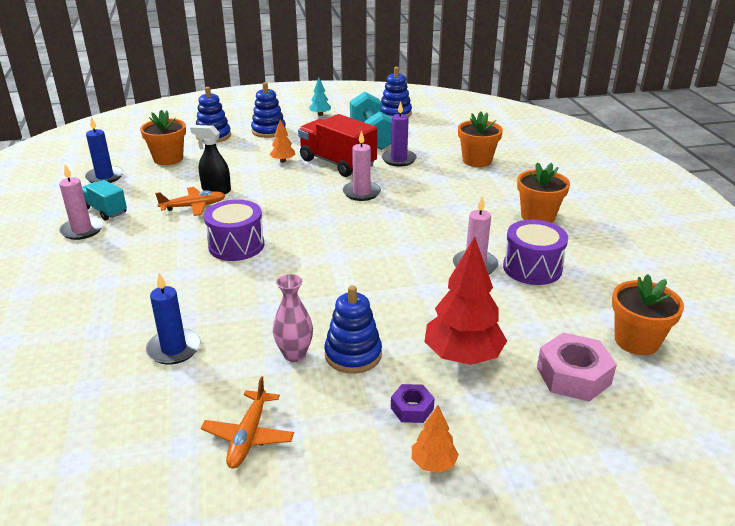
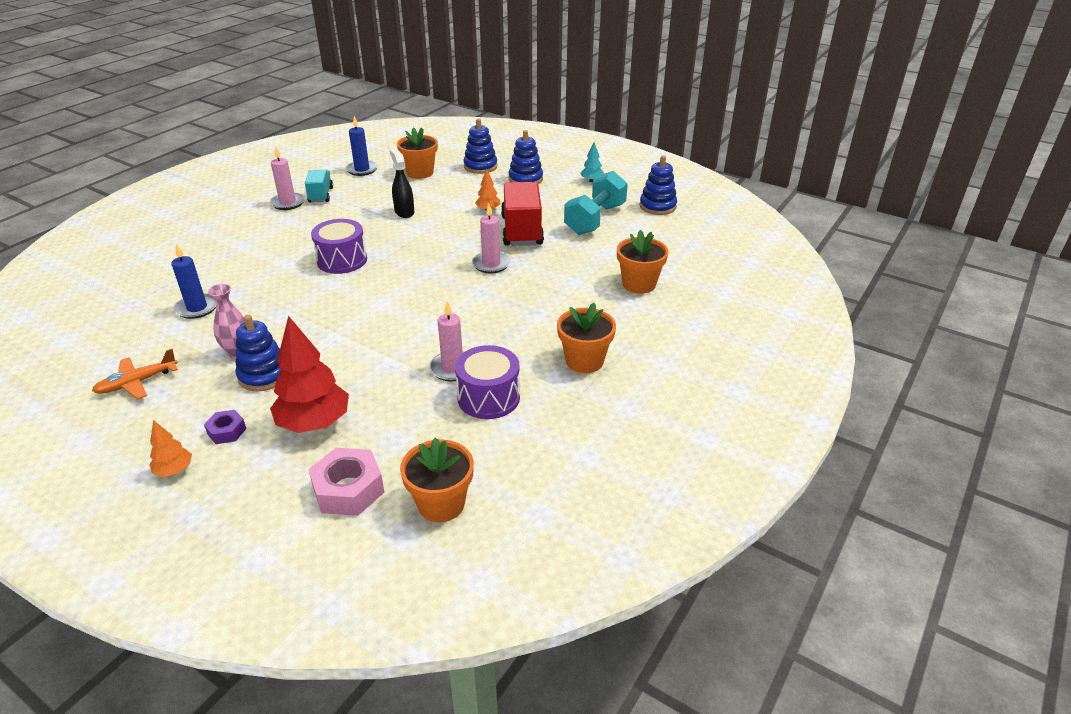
camera: 45 degrees right, 5 degrees up
(193, 206) = (370, 218): orange plane -> none
(399, 159) = (574, 250): purple candle -> none

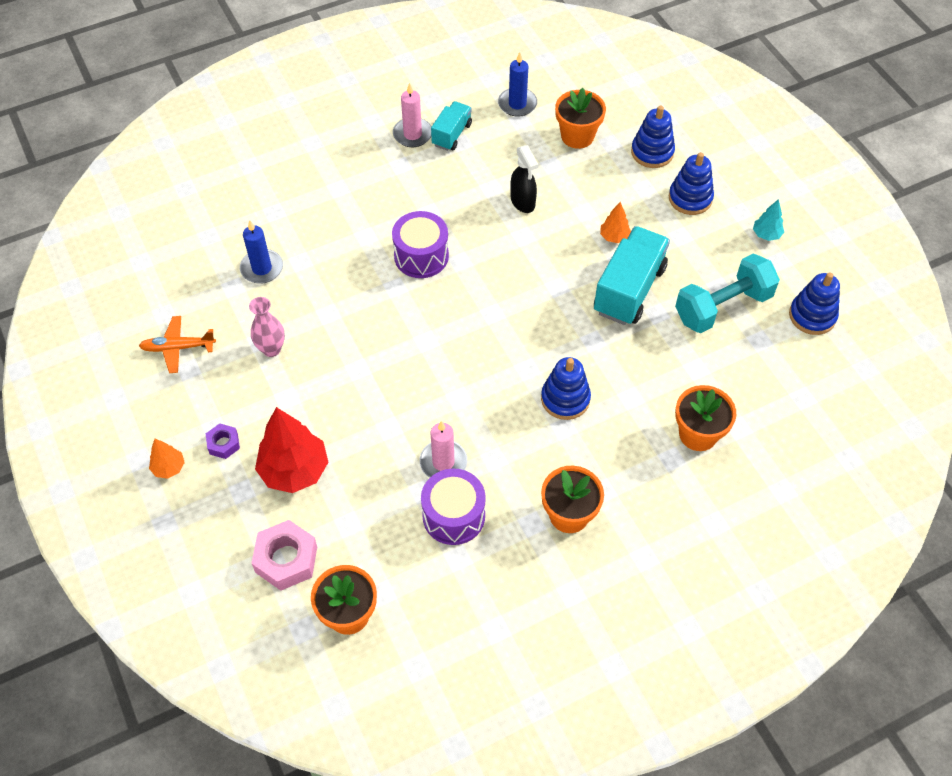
camera: 30 degrees right, 20 degrees up
(264, 375) = (280, 389): blue stacking toy -> blue stacking toy (565, 399)
(404, 212) = (523, 202): black spray bottle -> black spray bottle turned 150 degrees clockwise
(491, 264) = (564, 330): pink candle -> none
(521, 230) = (629, 289): red truck -> turquoise truck

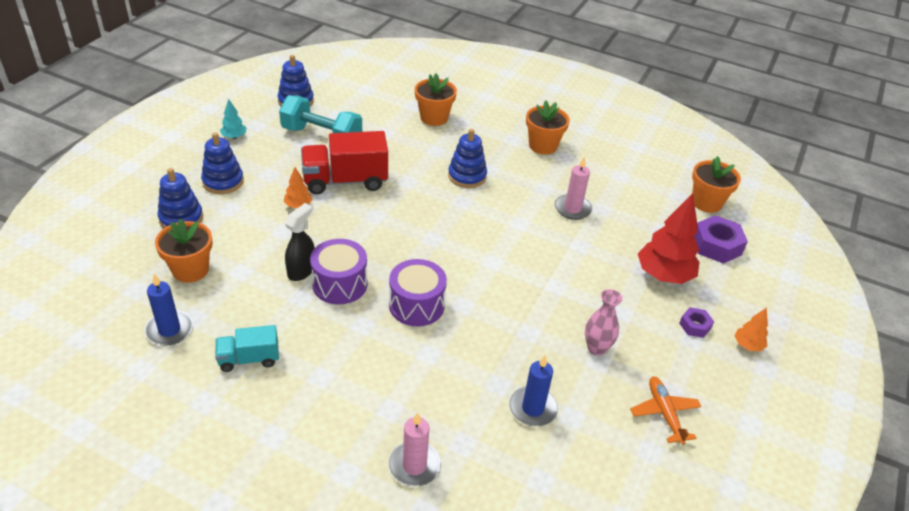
camera: 130 degrees left, 15 degrees down
(178, 348) = (664, 413): orange plane -> orange plane turned 150 degrees counterclockwise
(286, 559) = (716, 245): pink nut -> purple nut
(412, 134) = (270, 390): pink candle -> pink candle (414, 465)
(453, 516) = (599, 189): purple drum -> purple drum (340, 284)
(629, 289) = (345, 181): turquoise truck -> red truck

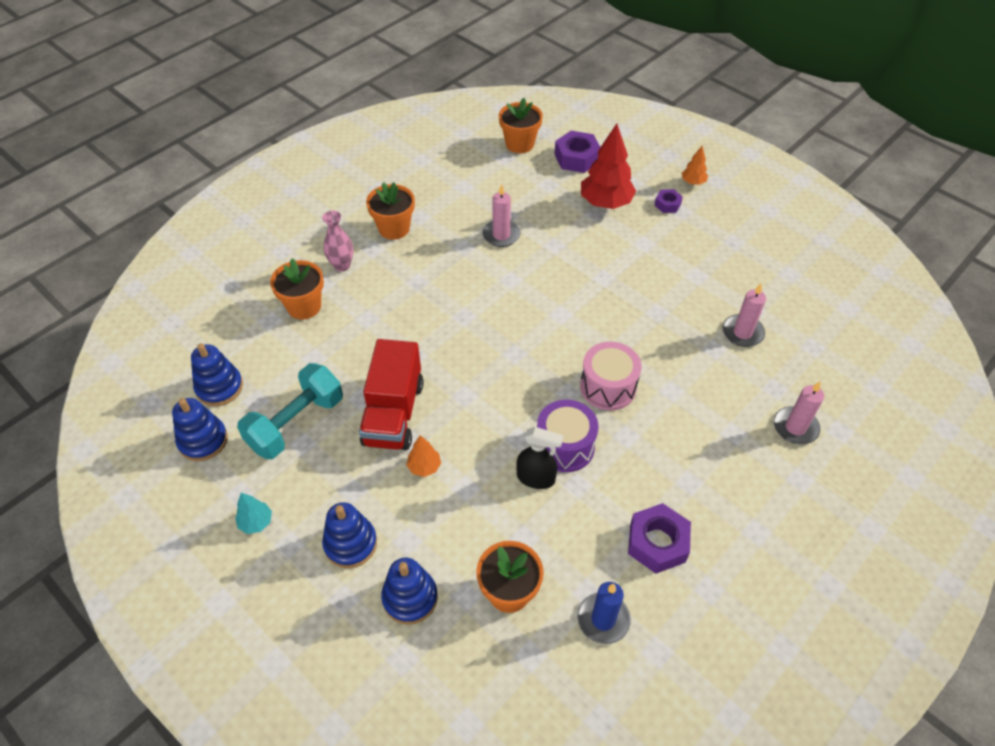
camera: 70 degrees left, 10 degrees up
(249, 359) = (657, 543): turquoise truck -> purple nut
(301, 270) = (536, 478): black spray bottle -> black spray bottle turned 150 degrees clockwise
(416, 305) = (608, 387): purple drum -> pink drum
(467, 176) = (423, 302): blue stacking toy -> blue stacking toy (219, 387)
(533, 408) = (742, 332): blue candle -> pink candle
(596, 348) = (682, 272): pink vase -> pink vase (342, 265)
(664, 413) = (755, 253): orange plane -> none

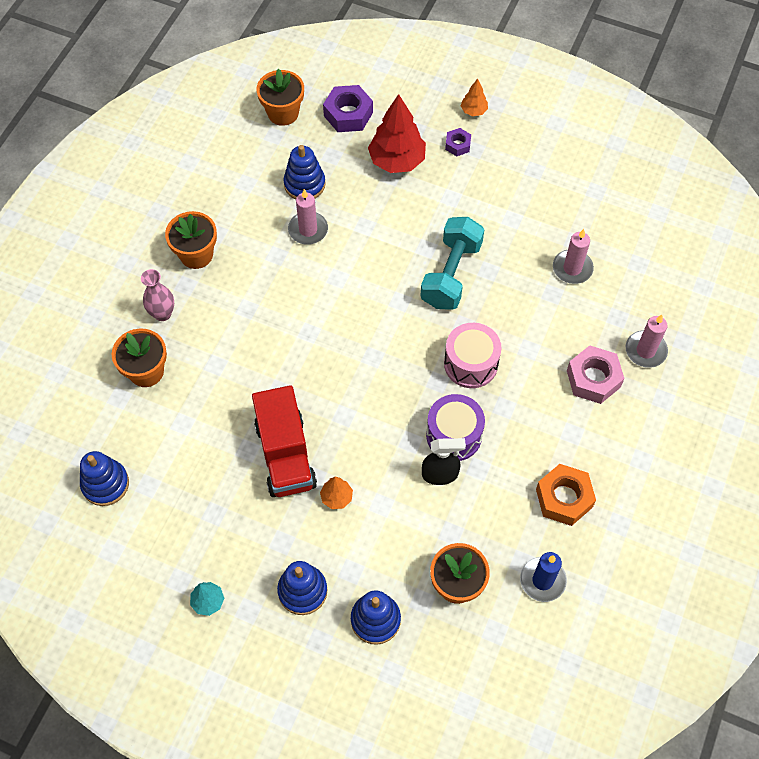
camera: 20 degrees left, 10 degrees up
(203, 440) = (118, 542): blue stacking toy -> blue stacking toy (304, 184)
(296, 423) = (198, 495): turquoise dumbbell -> turquoise dumbbell (451, 274)
(657, 543) = (564, 498): purple nut -> orange nut
(730, 437) = (593, 379): none -> pink nut

